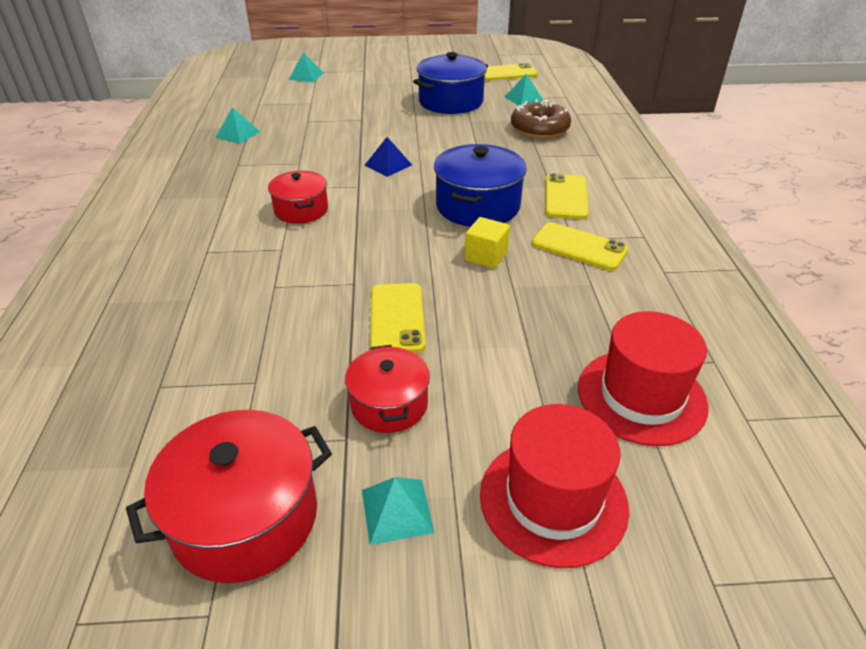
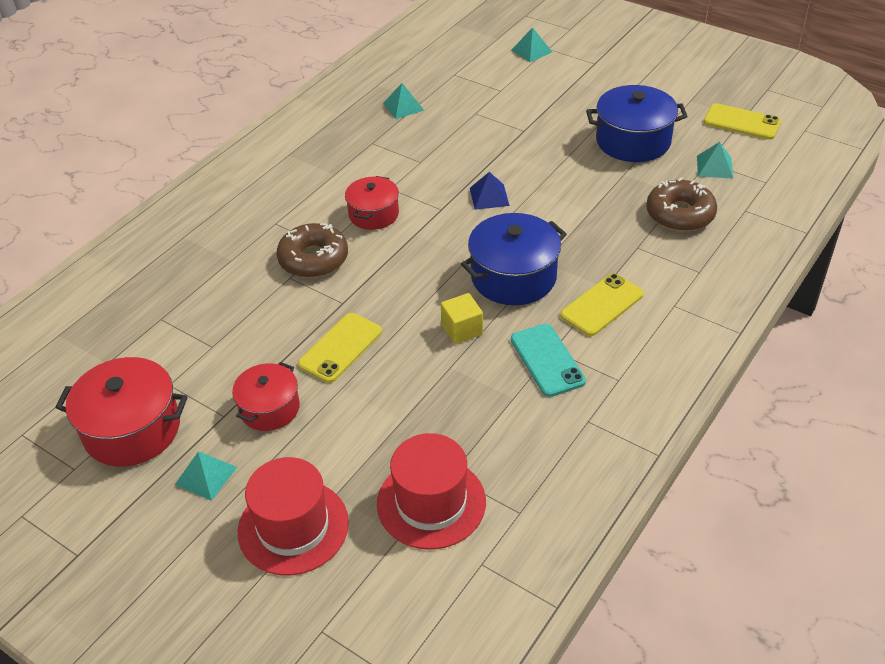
camera: 40 degrees right, 5 degrees up
(282, 263) = (313, 259): none -> brown donut
(579, 247) = (547, 360): yellow phone -> turquoise phone

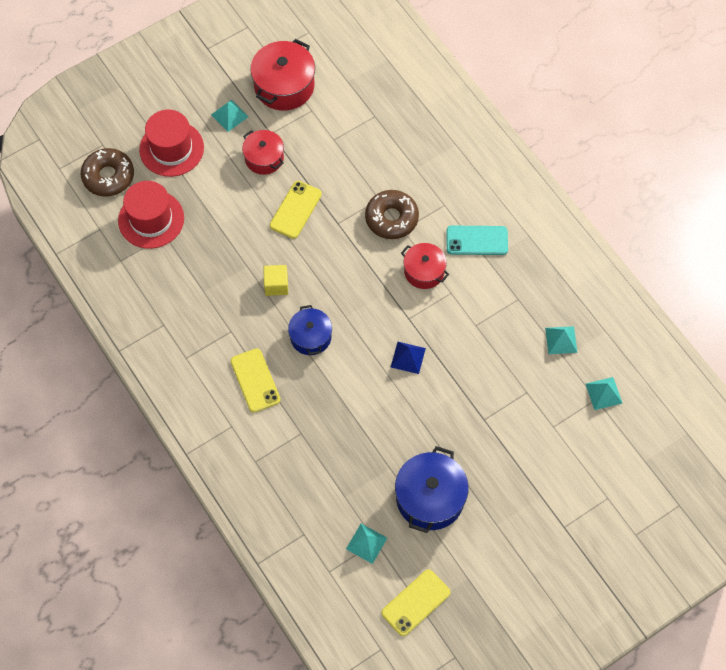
camera: 110 degrees right, 20 degrees up
(340, 348) = (295, 210): yellow phone -> yellow phone turned 60 degrees clockwise
(513, 277) = (310, 337): blue pot -> blue pot, size x0.63
(531, 51) = (609, 481): turquoise pyramid -> turquoise pyramid (603, 393)
(547, 360) = (223, 324): turquoise phone -> turquoise phone (477, 240)
(680, 214) = (322, 483): brown donut -> brown donut (108, 176)

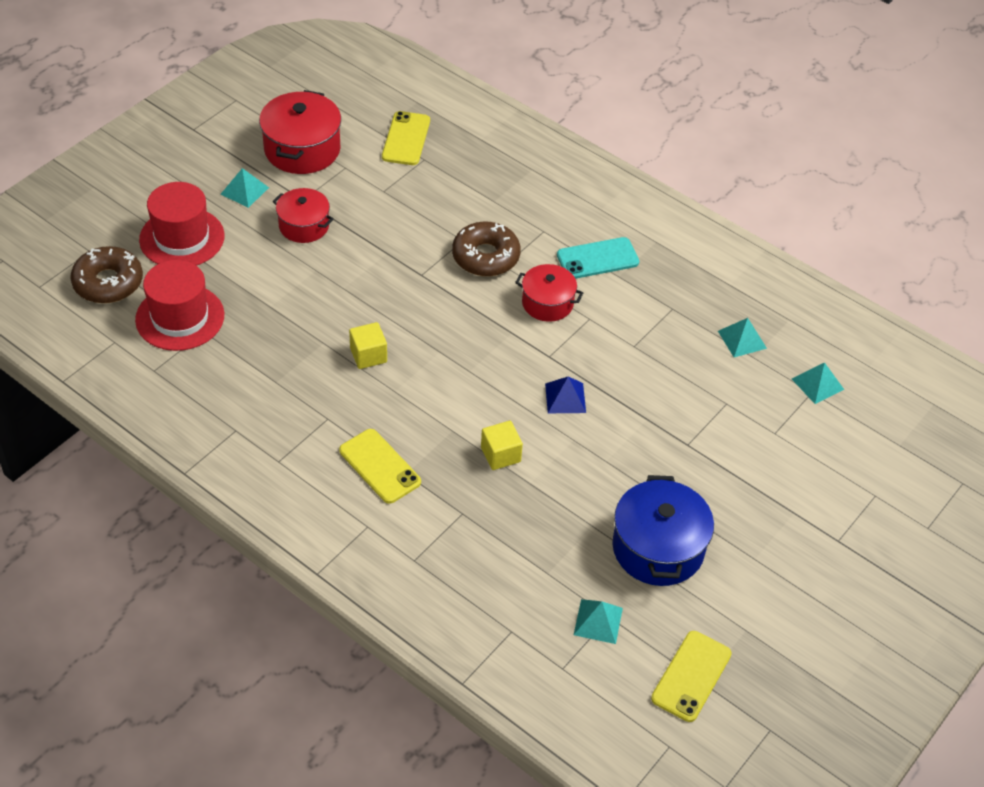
camera: 20 degrees left, 15 degrees down
(295, 210) = (363, 271): yellow phone -> yellow phone (406, 139)
(310, 337) = (433, 402): blue pot -> none
(344, 393) = (500, 455): none -> yellow cube

